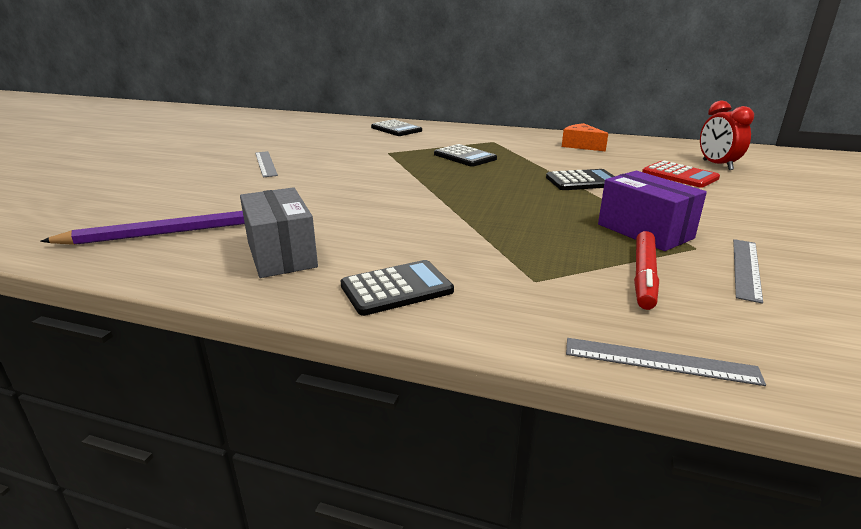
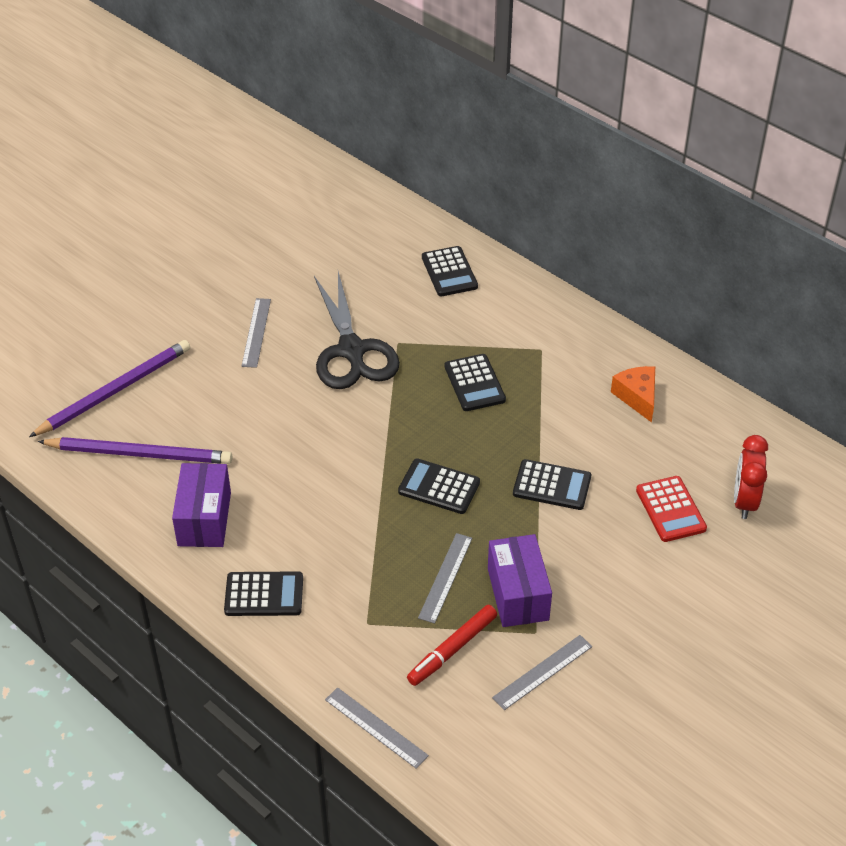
camera: 25 degrees right, 20 degrees up
(135, 205) = (115, 391): none -> purple pencil
(281, 254) = (204, 519): grey box -> purple box
(354, 159) = (351, 350): none -> black scissors
(497, 197) = (439, 487): none -> black calculator
(569, 236) = (445, 577): none -> grey ruler

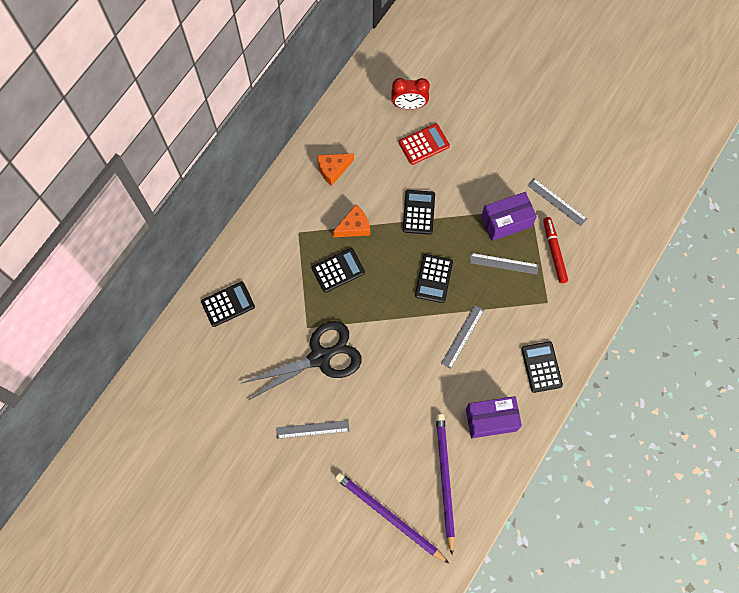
camera: 100 degrees left, 25 degrees up
(376, 727) = (615, 284): grey ruler -> grey ruler (462, 336)
(452, 649) = (554, 251): red marker -> red marker turned 135 degrees counterclockwise
(540, 409) = (354, 227): none -> orange cheese

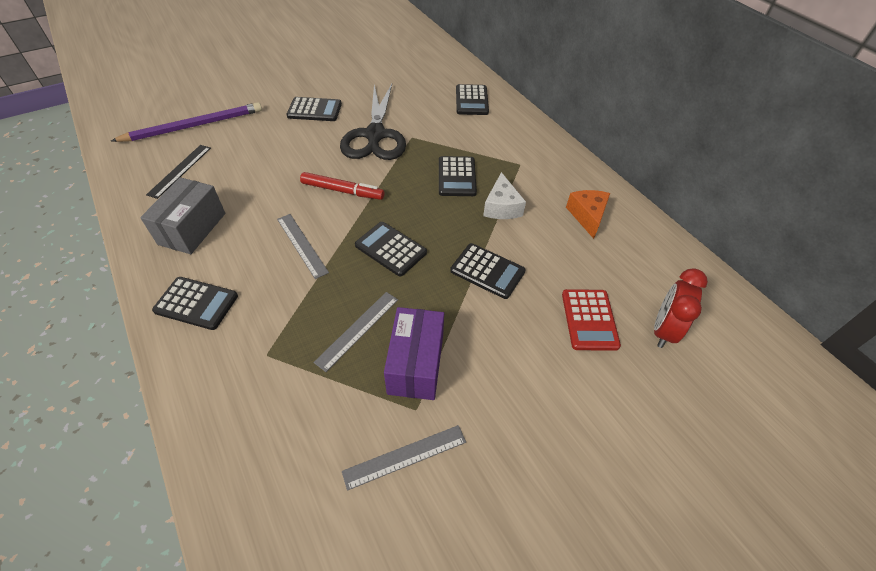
camera: 115 degrees right, 20 degrees down
(312, 429) = (314, 110): grey ruler -> black calculator
(354, 227) = (501, 207): orange cheese -> white cheese
(445, 480) = (180, 170): purple pencil -> black ruler
(491, 420) = (192, 228): purple box -> grey box
(554, 251) = (329, 404): red marker -> red marker (342, 191)

